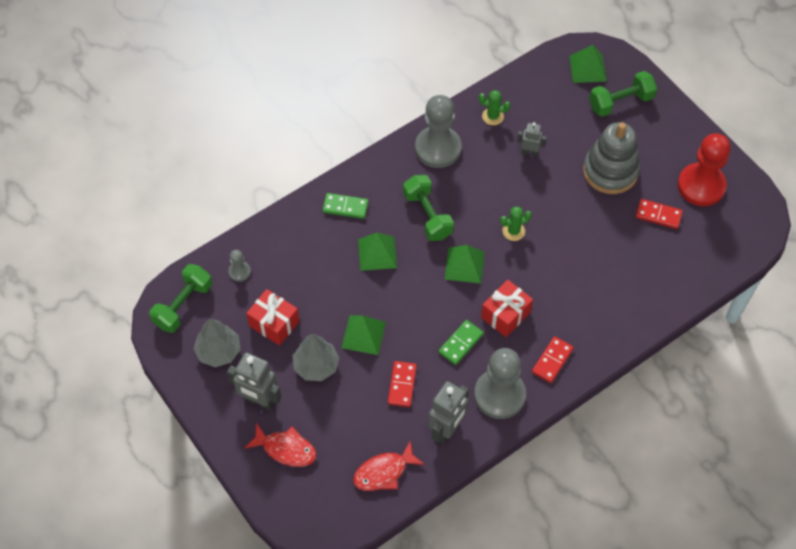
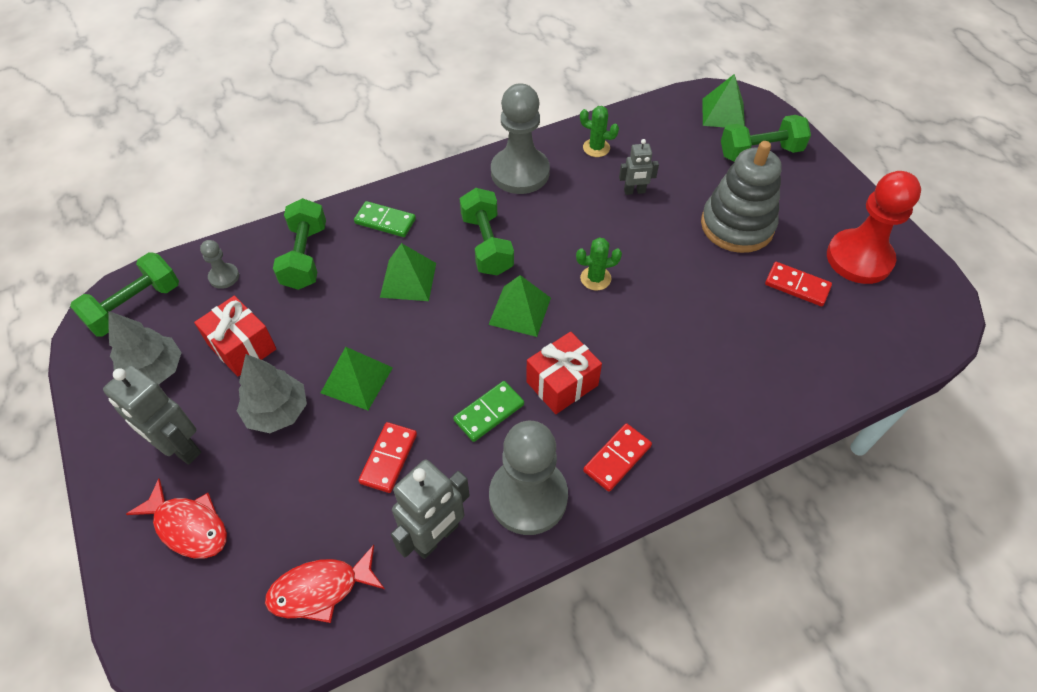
camera: 10 degrees right, 5 degrees down
(294, 246) = (305, 257): none -> green dumbbell
(529, 152) = (634, 191): grey robot -> grey robot turned 150 degrees clockwise

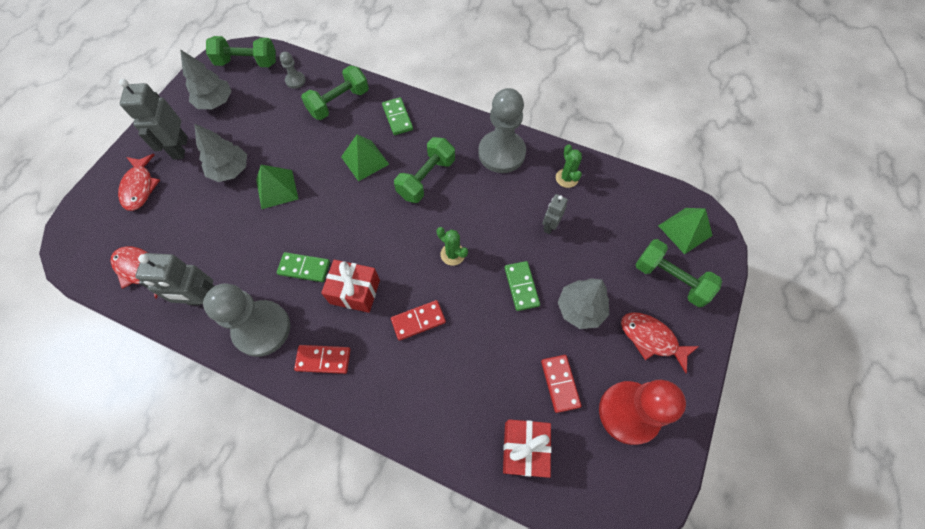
camera: 50 degrees right, 10 degrees up
(242, 347) = (258, 124): red gift -> red gift (524, 449)
(388, 458) = (238, 241): red domino -> red domino (418, 320)
(520, 311) = (390, 231): green pyramid -> none
(634, 191) = (549, 226): grey robot -> grey robot turned 75 degrees clockwise
(678, 250) = (521, 286): none -> green domino
(737, 225) = (580, 309): grey stacking toy -> grey tree
(804, 200) = (651, 338): none -> red fish

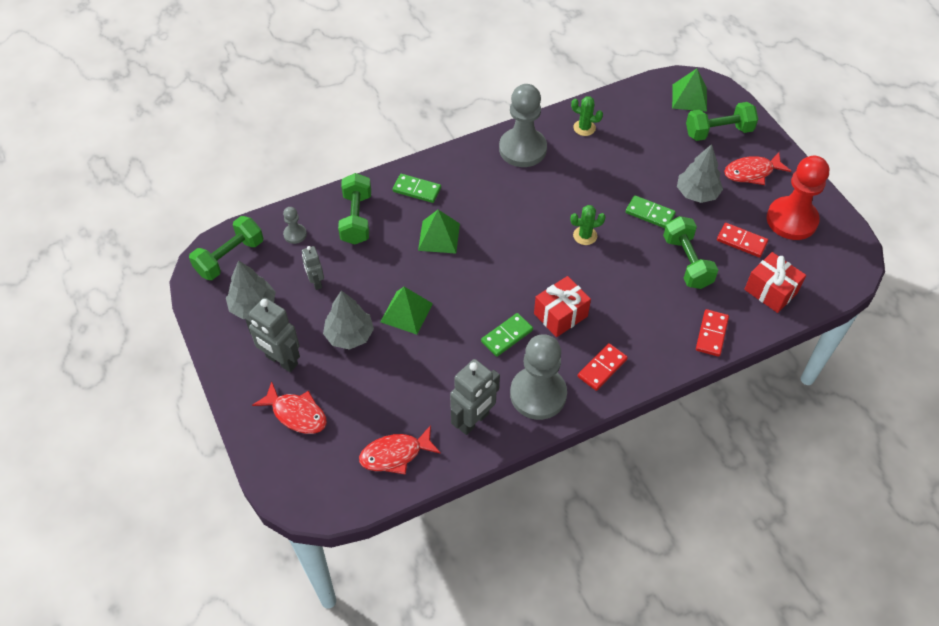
camera: 50 degrees left, 10 degrees down
(418, 320) = (622, 290): red domino -> red domino (711, 334)
(426, 178) = (499, 209): green dumbbell -> green dumbbell (687, 262)
(549, 226) = (615, 165): grey robot -> grey robot (316, 282)

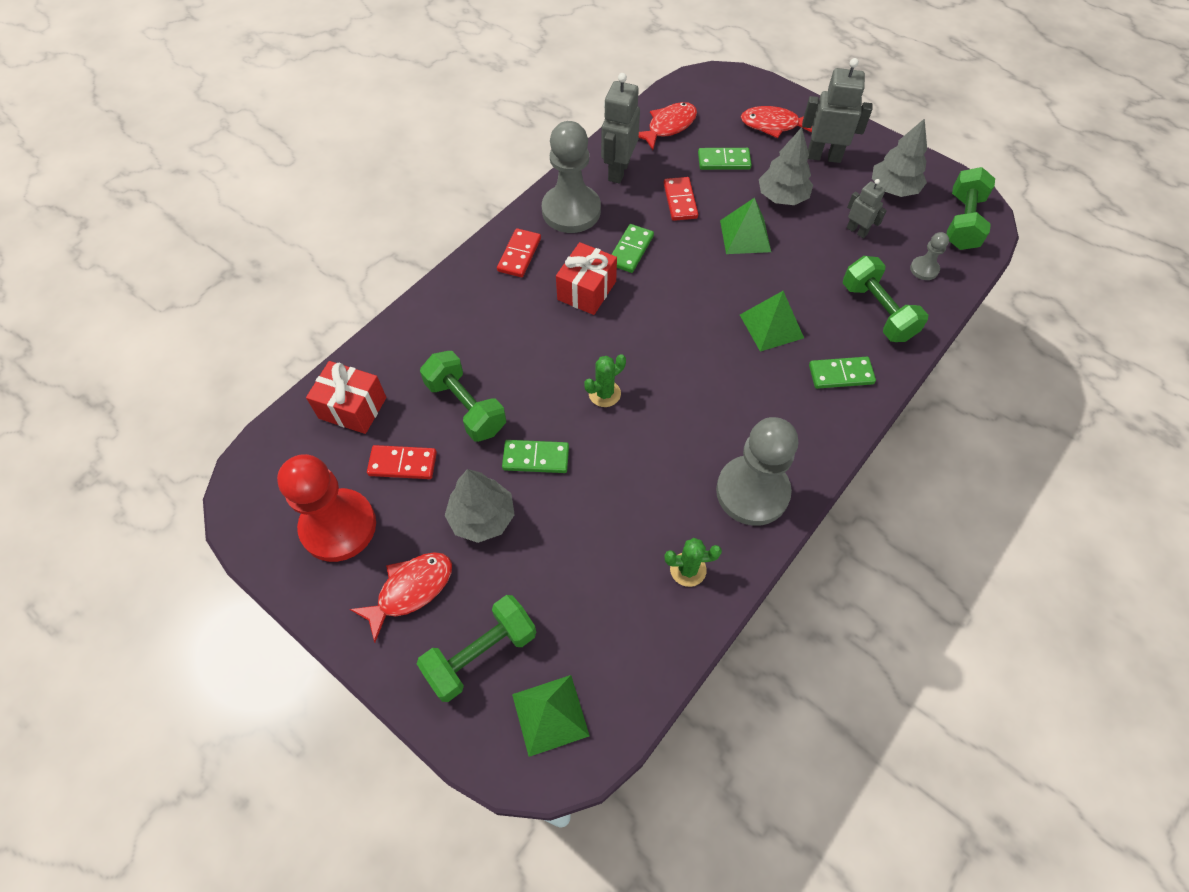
camera: 155 degrees right, 5 degrees up
(371, 392) = (724, 161): none -> green domino
(711, 334) = (413, 330): red domino -> red domino (680, 201)

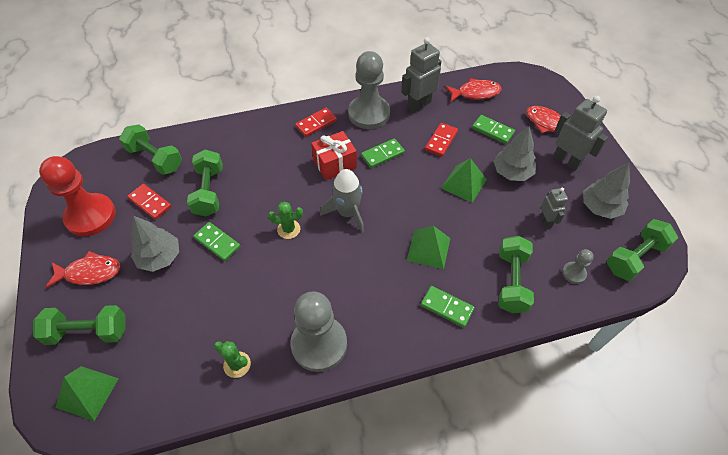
camera: 35 degrees right, 5 degrees down
(352, 408) = (155, 158): red gift -> green dumbbell
(653, 337) = (347, 213): none -> grey rocket

